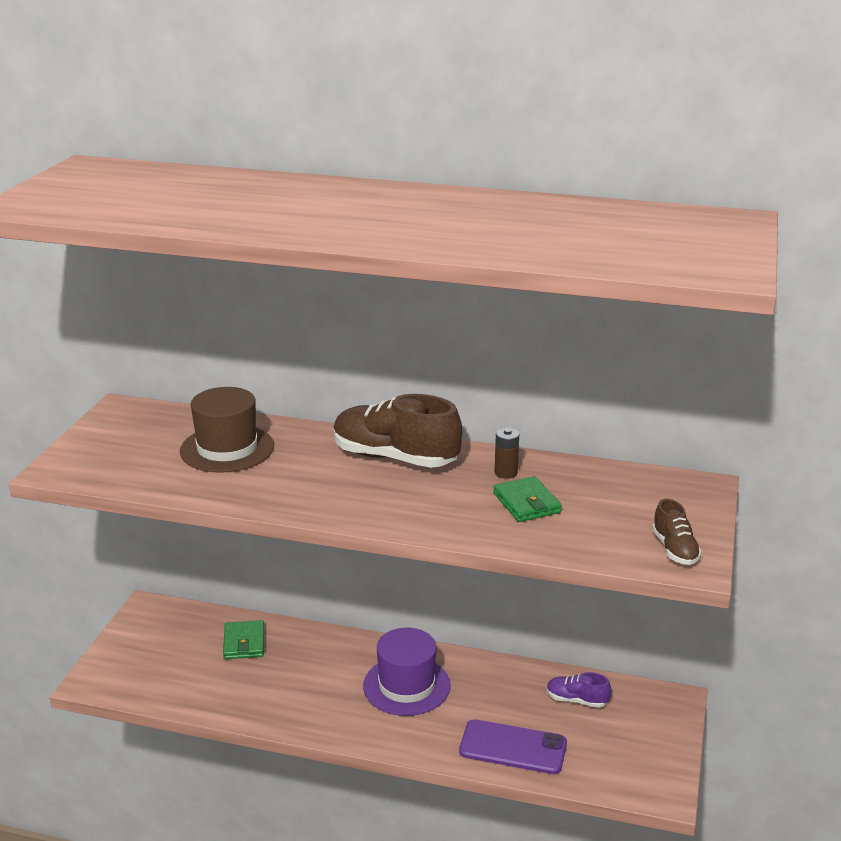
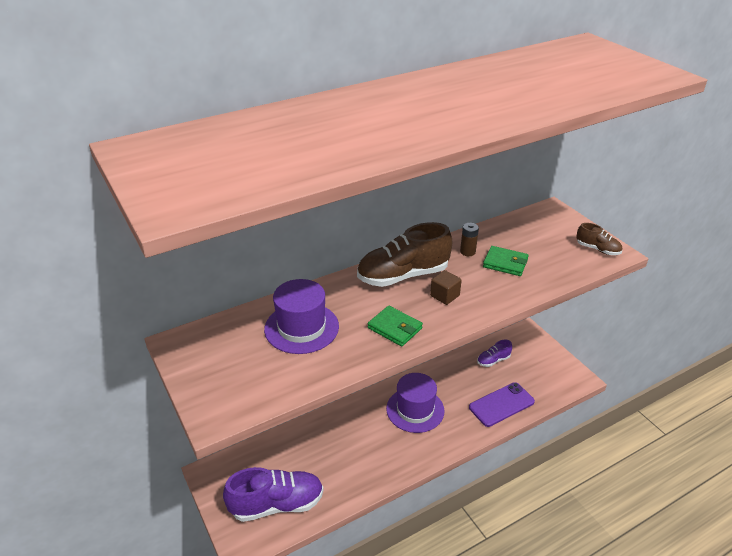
camera: 45 degrees left, 10 degrees up
(162, 671) = (277, 504): none -> purple shoe
(227, 449) = (301, 328): brown hat -> purple hat
(244, 643) = (299, 450): green wallet -> green wallet (395, 328)
(401, 495) = (444, 295): none -> brown cube

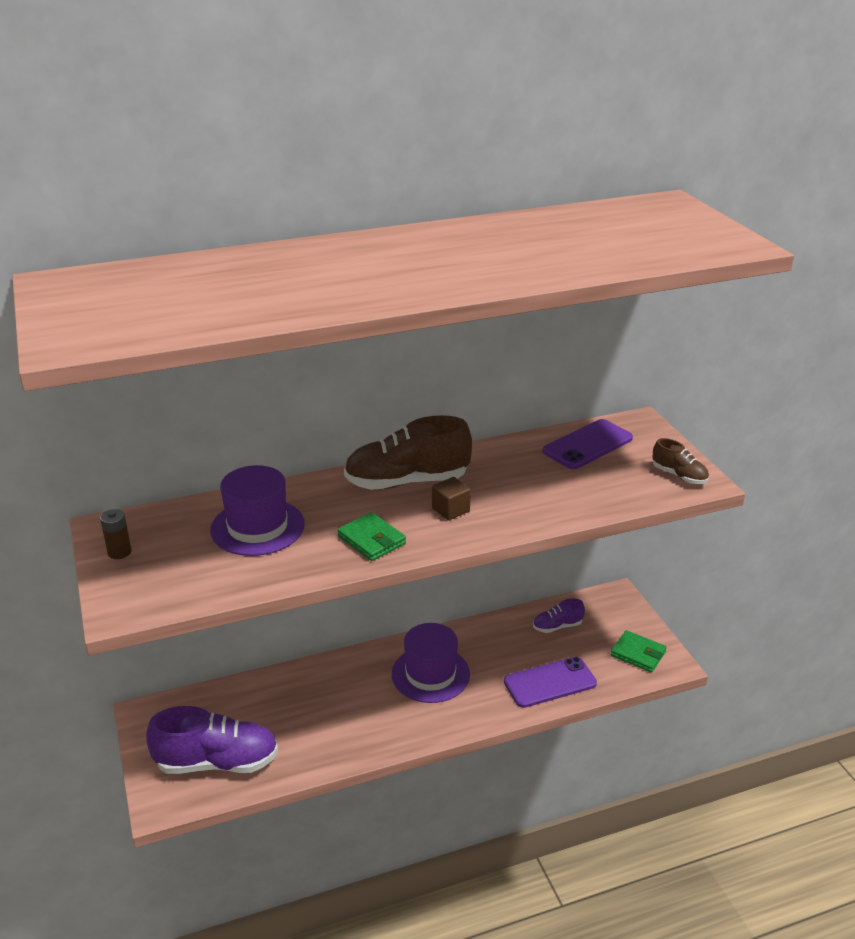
camera: 10 degrees right, 5 degrees down
(467, 252) = (503, 462): brown battery -> brown battery (119, 552)
(505, 263) = (546, 480): green wallet -> green wallet (638, 654)
(523, 231) = (587, 445): none -> purple phone

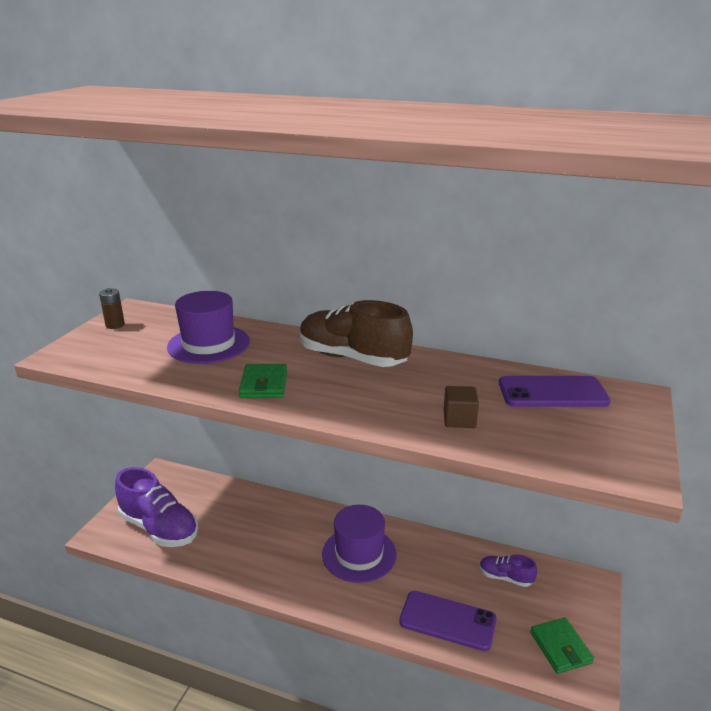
camera: 40 degrees right, 5 degrees down
(450, 510) = (354, 390): brown cube -> brown cube (459, 419)
(679, 476) = (618, 457): brown shoe -> none

